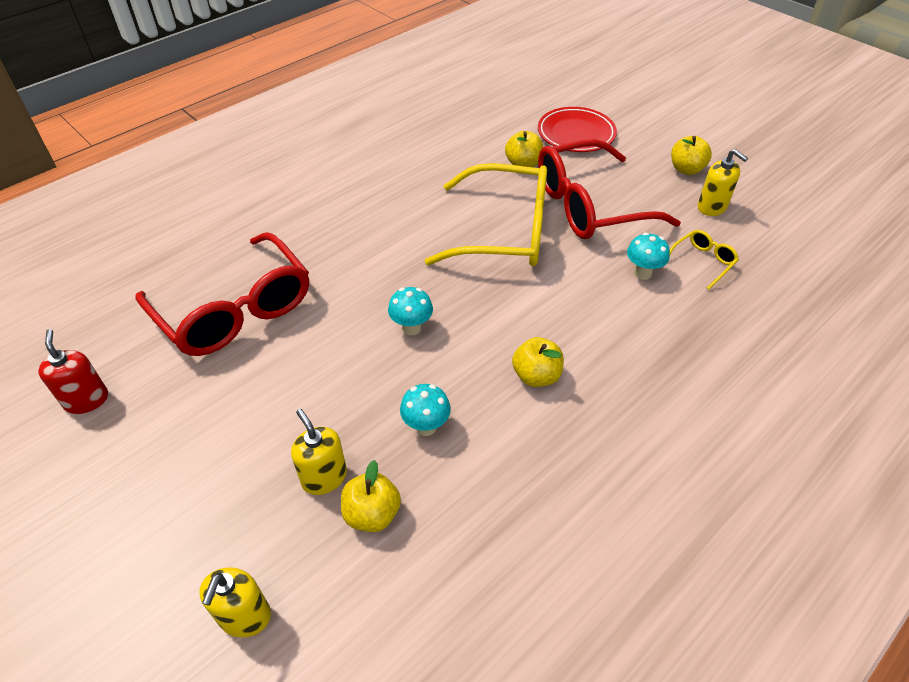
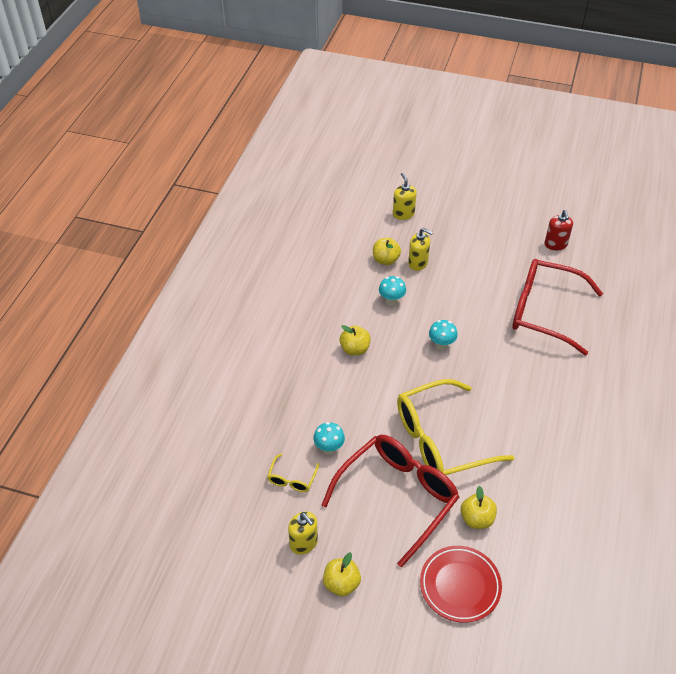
camera: 150 degrees right, 0 degrees up
(86, 400) = (555, 244): red soap dispenser -> red soap dispenser turned 45 degrees clockwise
(712, 207) = (303, 543): yellow soap dispenser -> yellow soap dispenser turned 150 degrees counterclockwise

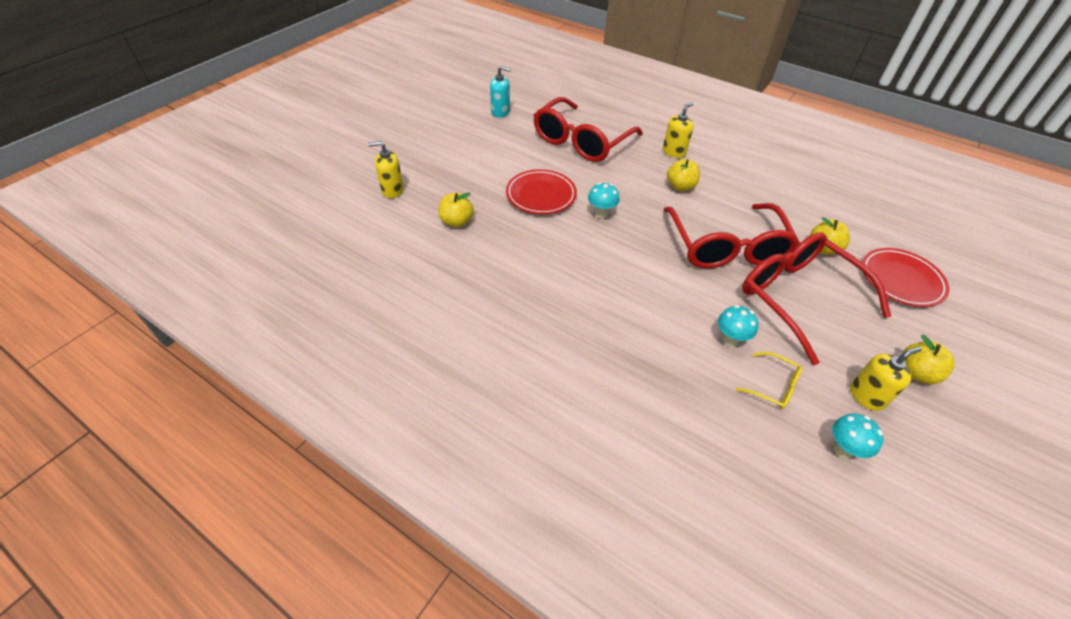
camera: 75 degrees left, 0 degrees up
(355, 349) = (584, 281): yellow apple -> yellow apple (680, 186)
(391, 301) = (523, 233): turquoise mushroom -> turquoise mushroom (843, 449)
(418, 263) = (475, 199): yellow soap dispenser -> yellow soap dispenser (674, 152)
(440, 440) = (726, 247): yellow glasses -> red glasses
(445, 301) = (541, 195): none -> red plate
(555, 244) = (500, 112): red soap dispenser -> turquoise soap dispenser

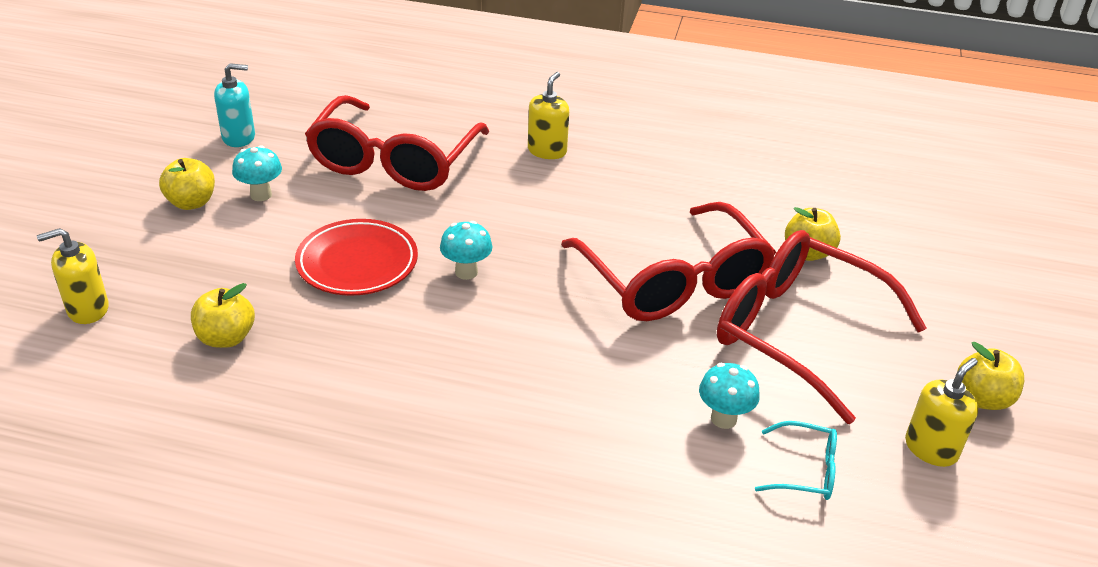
camera: 20 degrees left, 10 degrees down
(680, 186) = (575, 203): yellow apple -> yellow apple (191, 202)
(773, 386) = (805, 471): yellow glasses -> turquoise glasses
(843, 449) = (924, 533): turquoise mushroom -> turquoise mushroom (261, 195)
(901, 280) = (923, 274): red plate -> none

